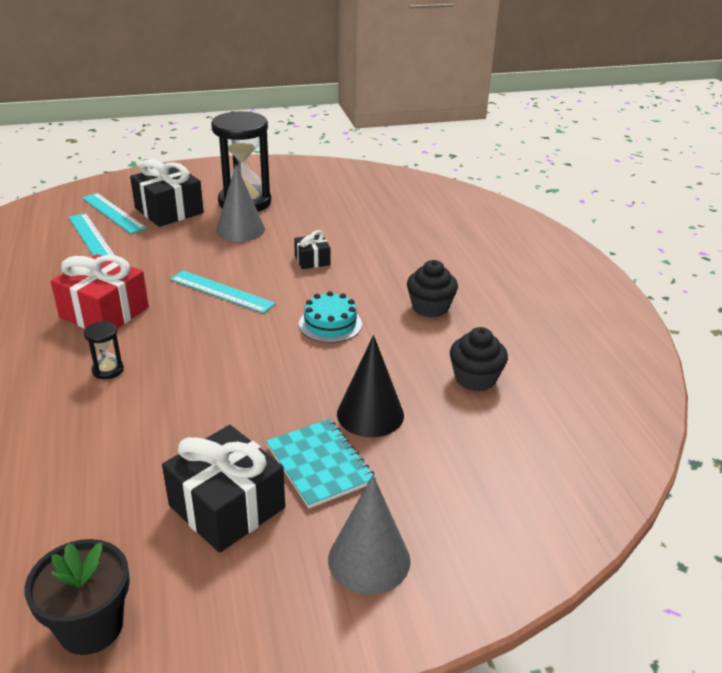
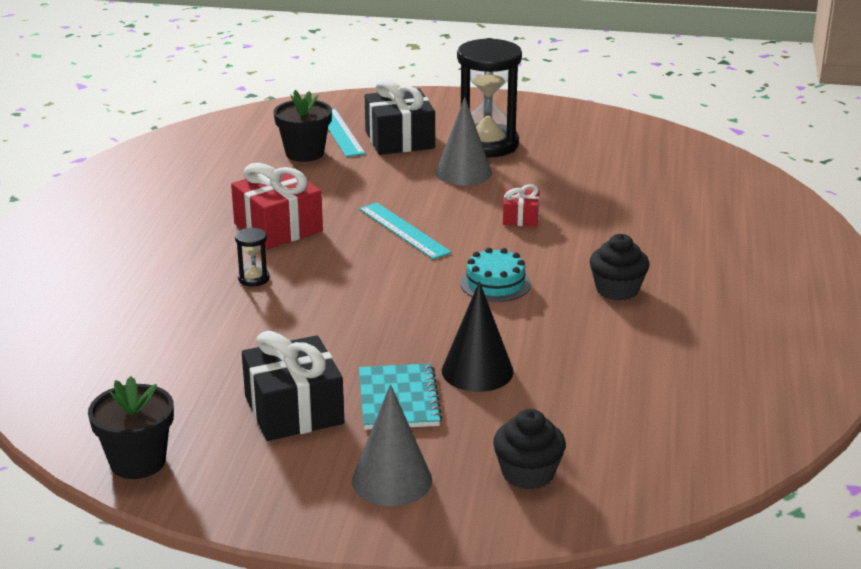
camera: 25 degrees right, 5 degrees down
(91, 237) = (304, 153): turquoise ruler -> black flower pot
(312, 260) = (520, 218): black gift -> red gift
(475, 378) = (612, 365): black cupcake -> black cupcake (528, 473)

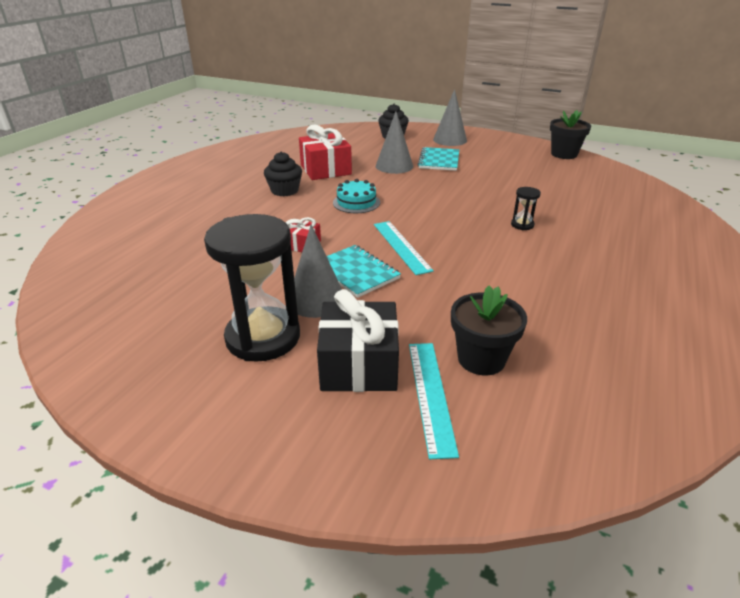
camera: 165 degrees left, 5 degrees up
(278, 227) = (507, 263): red gift -> red gift (325, 170)
(294, 410) = (492, 162): black gift -> none
(440, 198) = (356, 272): none -> turquoise notebook
(477, 371) = (394, 166): black cone -> grey cone

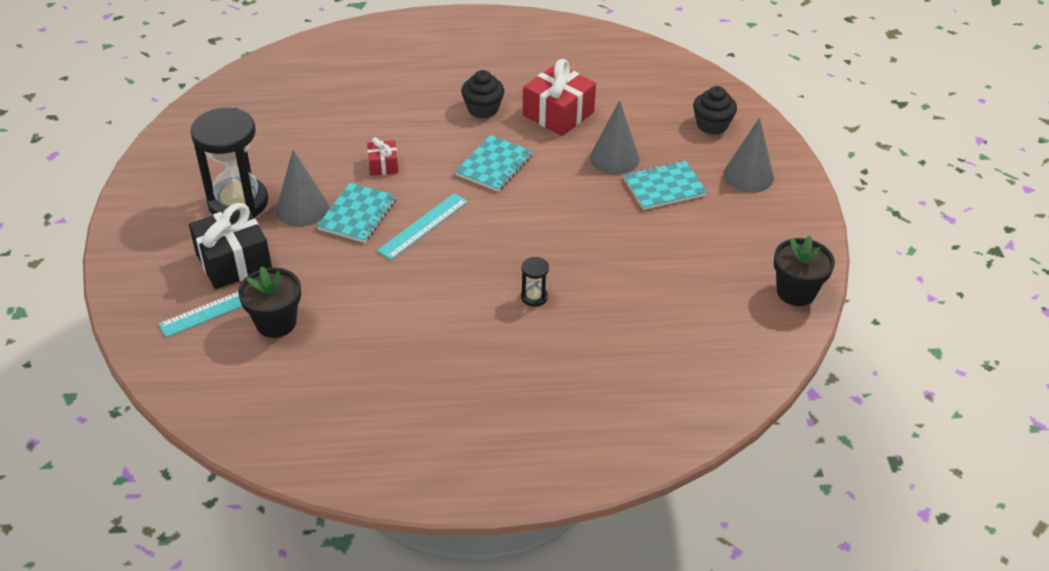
camera: 60 degrees right, 10 degrees up
(356, 202) = (494, 165): turquoise cake -> turquoise notebook

